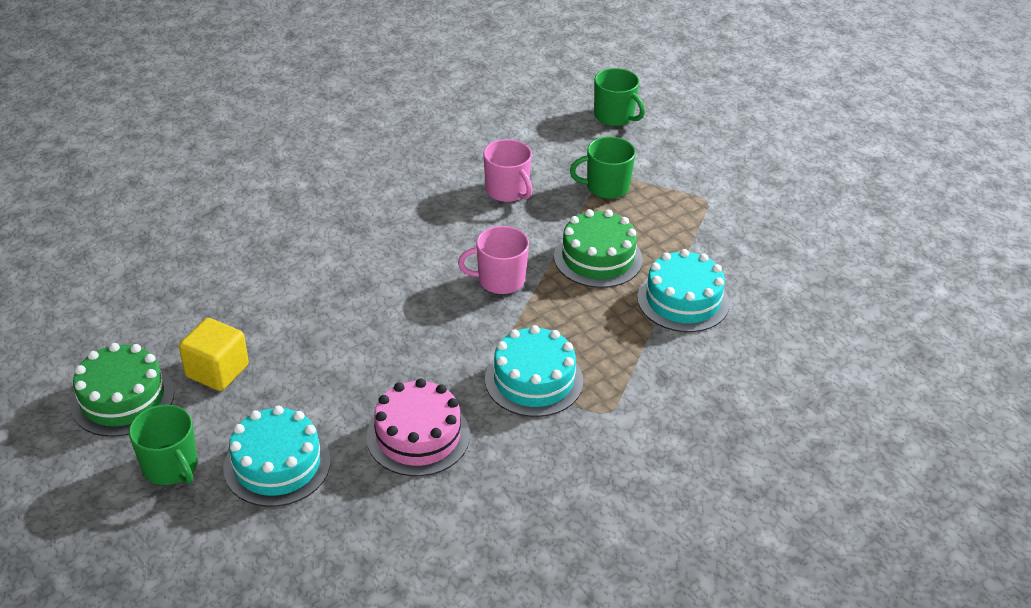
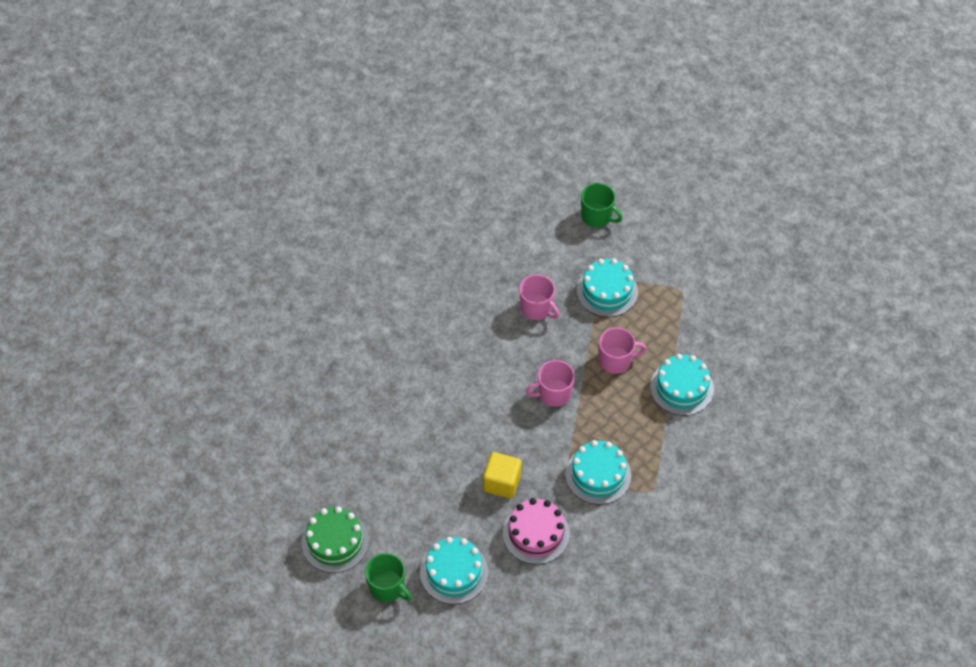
camera: 10 degrees left, 15 degrees up
(217, 371) = (388, 508): yellow cube -> yellow cube (502, 482)
(598, 258) = (616, 360): green cake -> pink mug
(606, 187) = (607, 291): green mug -> turquoise cake

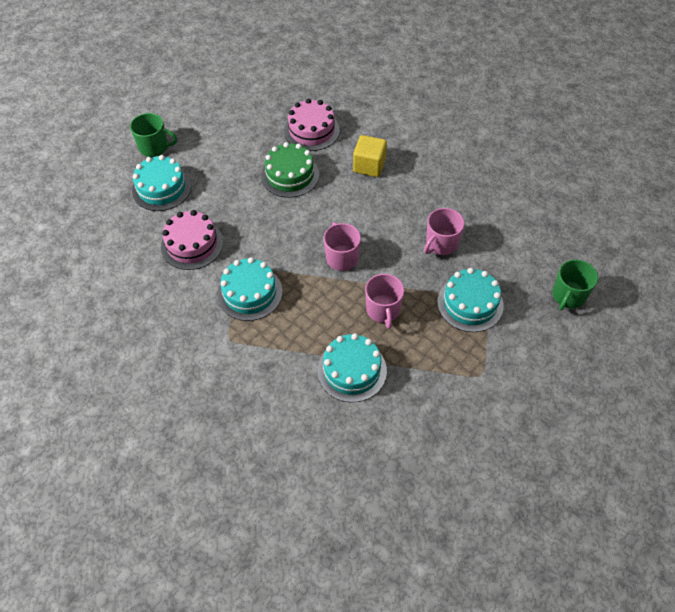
camera: 90 degrees right, 0 degrees up
(335, 541) = (199, 114): green cake -> green cake (290, 175)
(371, 420) = (311, 130): none -> pink cake
(387, 587) = (154, 147): green mug -> green mug turned 120 degrees counterclockwise
(502, 482) = (246, 219): yellow cube -> yellow cube (369, 166)

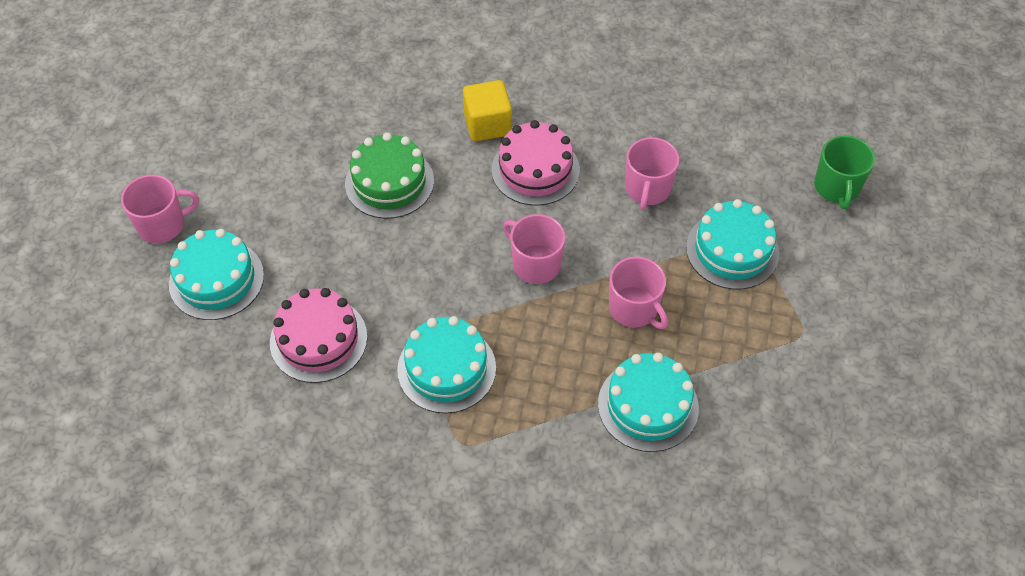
camera: 30 degrees left, 0 degrees up
(154, 147) = (163, 225): green mug -> pink mug
(311, 130) = (376, 107): pink cake -> pink cake (535, 170)

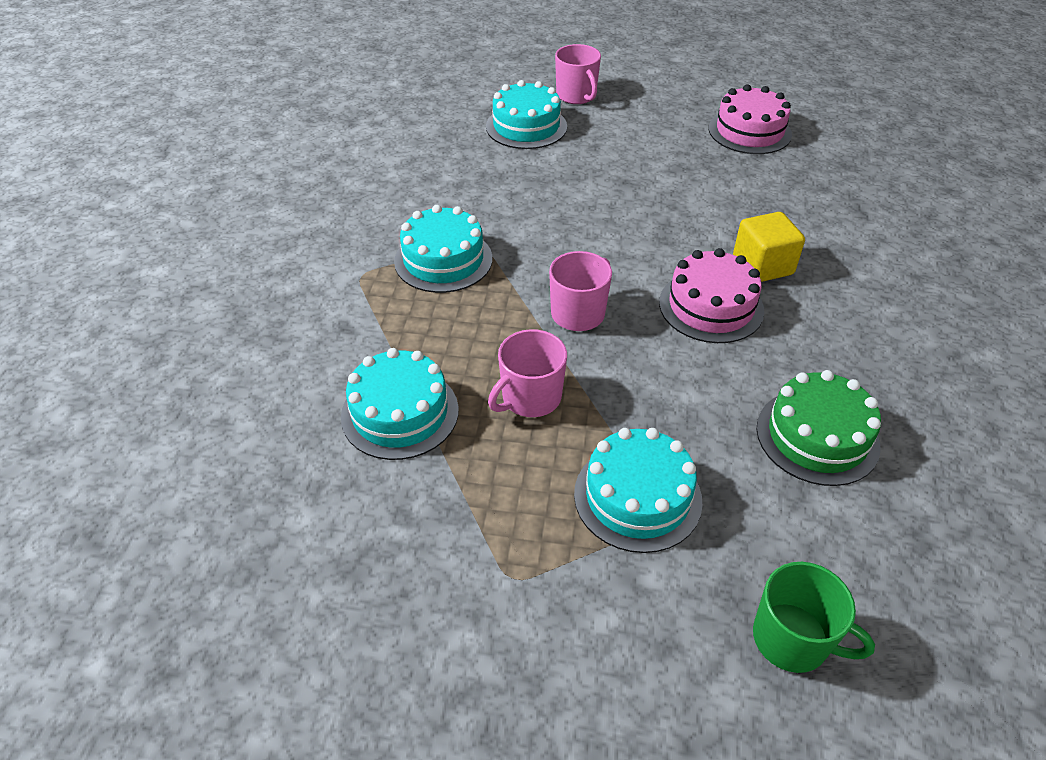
camera: 85 degrees right, 10 degrees down
(318, 339) = (471, 183): pink cake -> pink cake (749, 131)
(389, 182) = (659, 206): green cake -> green cake (817, 436)
(647, 189) = (714, 406): pink mug -> none
(836, 187) = (792, 639): green mug -> green mug turned 150 degrees counterclockwise

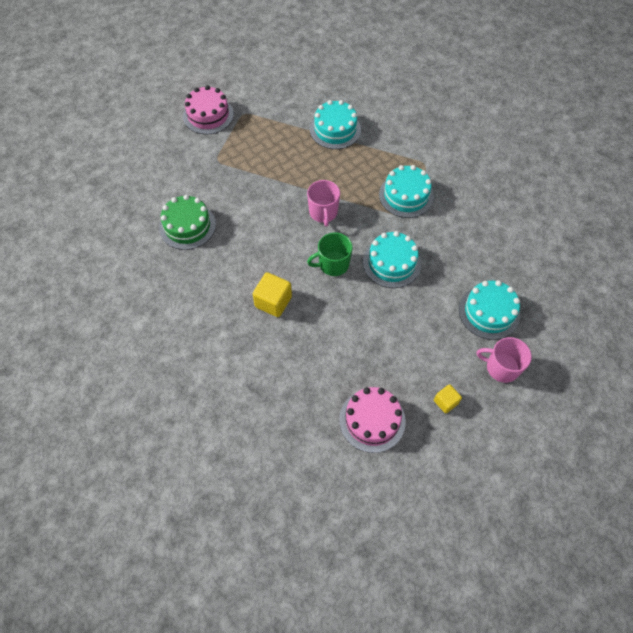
camera: 135 degrees right, 15 degrees up
(530, 398) = (300, 165): pink mug -> none
(637, 497) = (231, 160): turquoise cake -> turquoise cake (391, 263)
(661, 106) = (445, 402): none -> yellow cube
(711, 306) = (275, 258): pink cake -> pink cake (208, 115)
(792, 639) = (152, 153): green mug -> green mug (333, 264)

